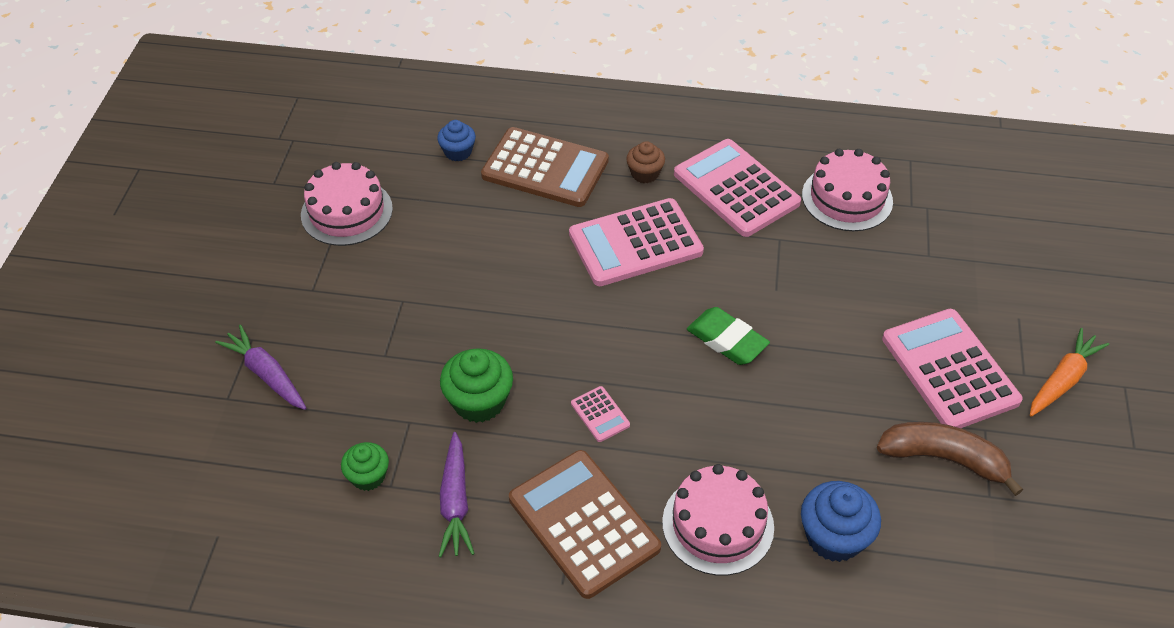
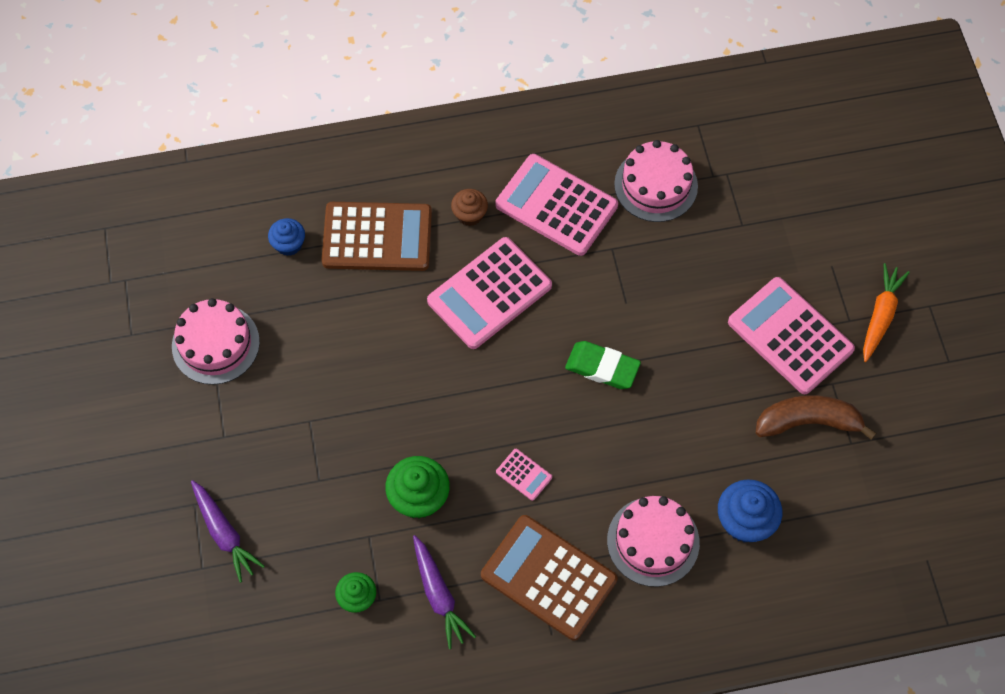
camera: 20 degrees left, 15 degrees up
(266, 374) = (224, 533): purple carrot -> purple carrot turned 150 degrees counterclockwise

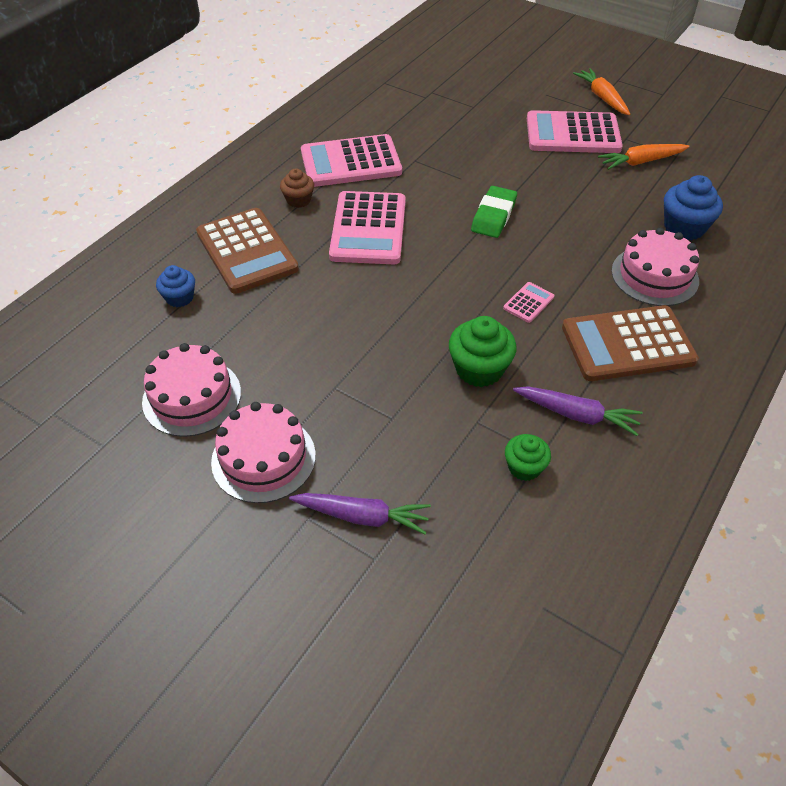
camera: 45 degrees left, 15 degrees down
(377, 237) = (246, 251): brown calculator -> brown calculator turned 105 degrees clockwise
(524, 475) = (528, 303): pink calculator -> pink calculator turned 45 degrees counterclockwise
(602, 367) = (493, 216): green eraser -> green eraser turned 45 degrees counterclockwise
(656, 185) = (398, 119): pink cake -> pink cake (263, 458)
(808, 421) = (641, 162): brown banana -> orange carrot

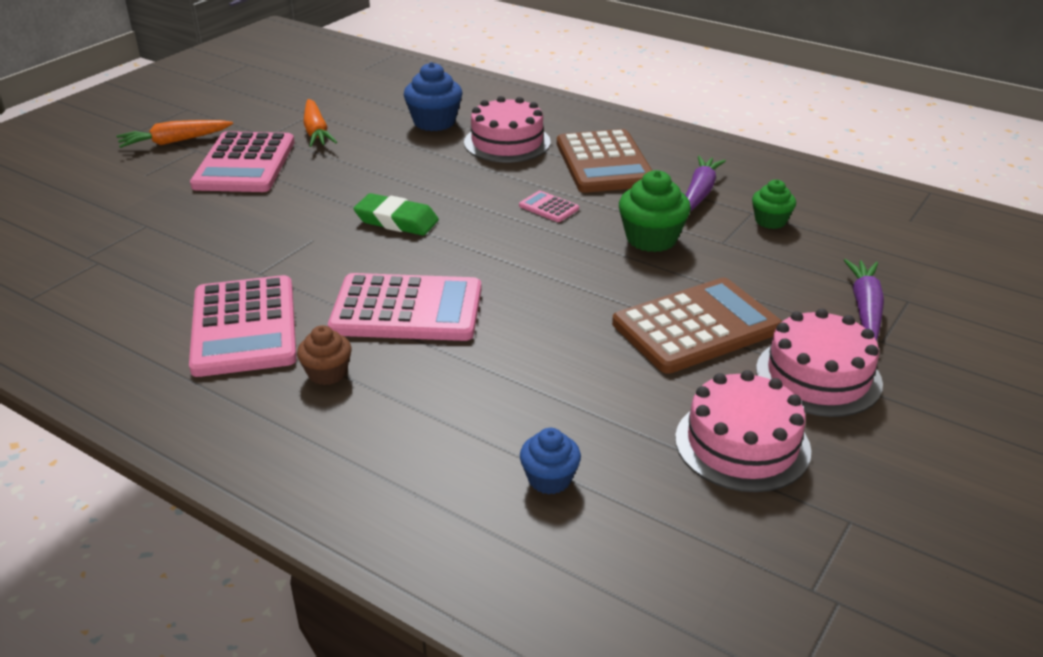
camera: 90 degrees left, 15 degrees down
(246, 251) = (444, 418): brown calculator -> brown calculator (696, 327)

